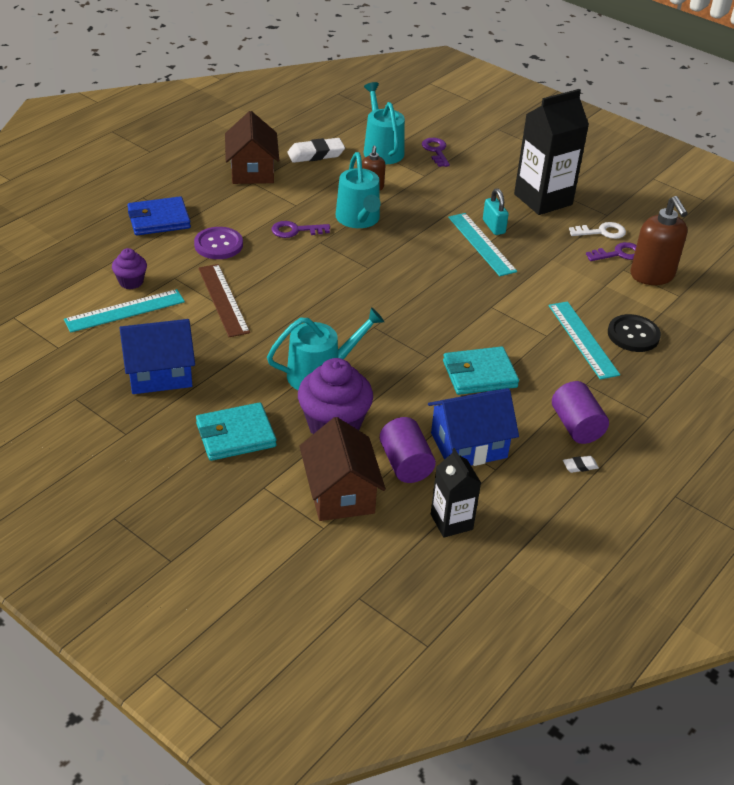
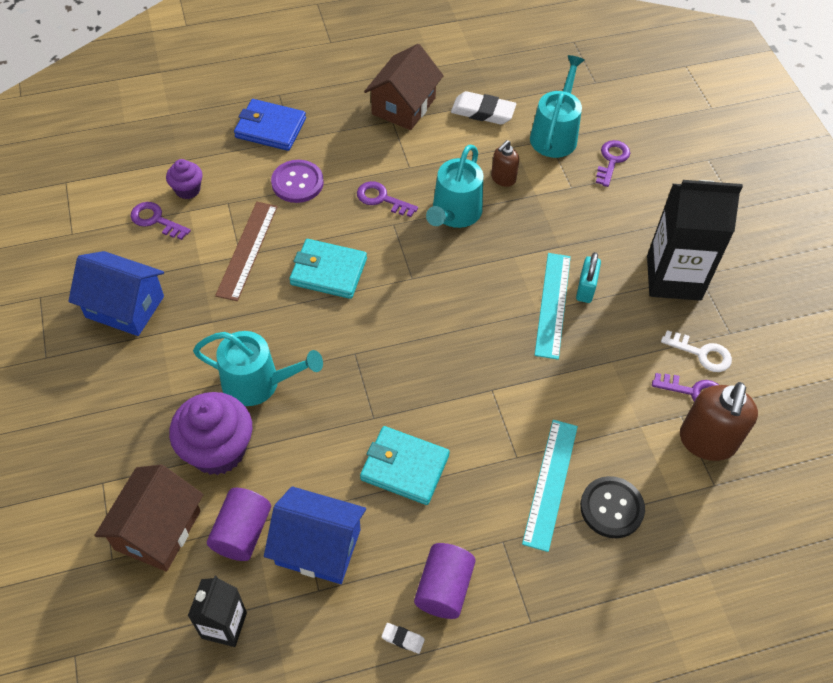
camera: 35 degrees right, 15 degrees up
(125, 311) = (156, 220): turquoise ruler -> purple key
(235, 435) = (128, 411): turquoise wallet -> turquoise wallet (328, 271)

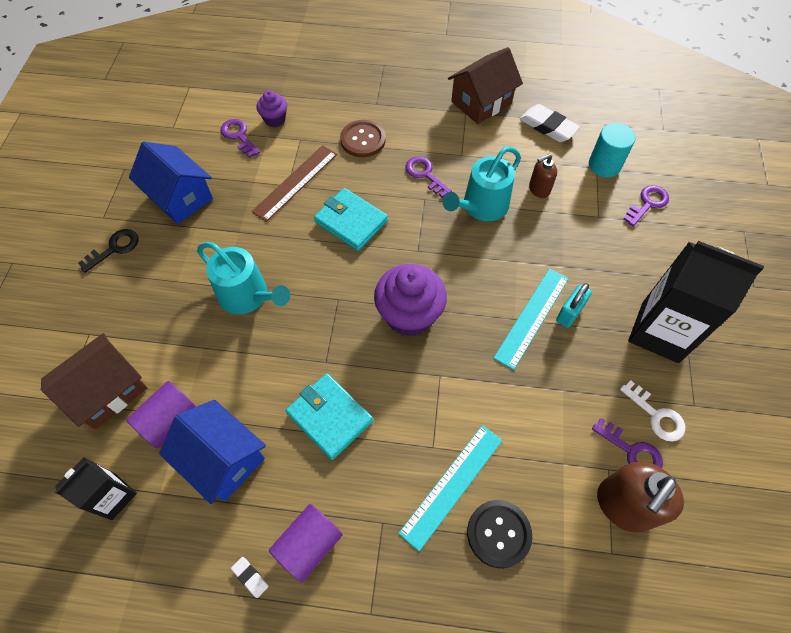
camera: 25 degrees right, 5 degrees up
(79, 385) = (114, 248): none -> black key
(218, 450) = (187, 341): purple cupcake -> purple cupcake (409, 315)
(270, 128) = (364, 89): blue wallet -> none
(297, 183) = (363, 140): purple button -> brown button
(555, 135) = (604, 165): turquoise watering can -> turquoise cylinder

